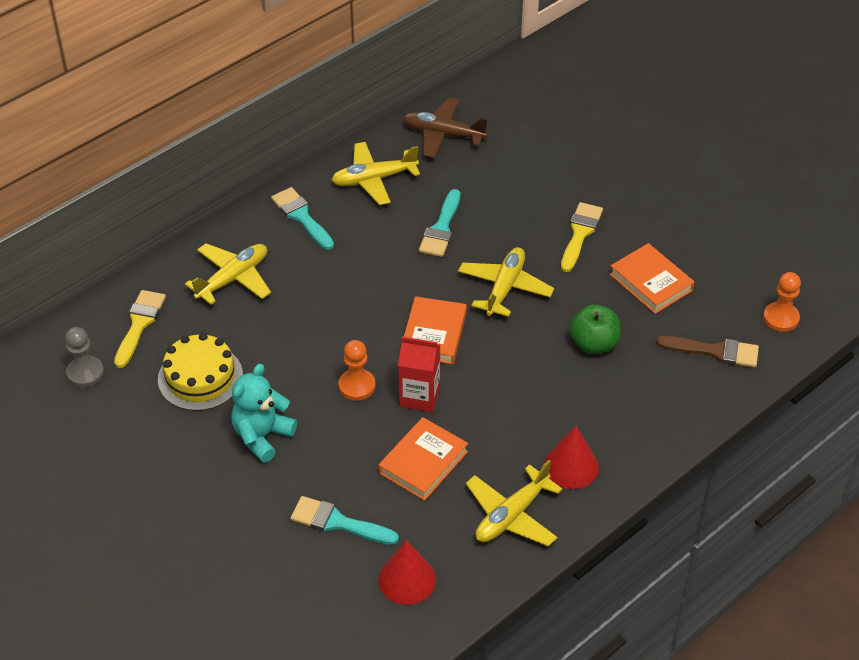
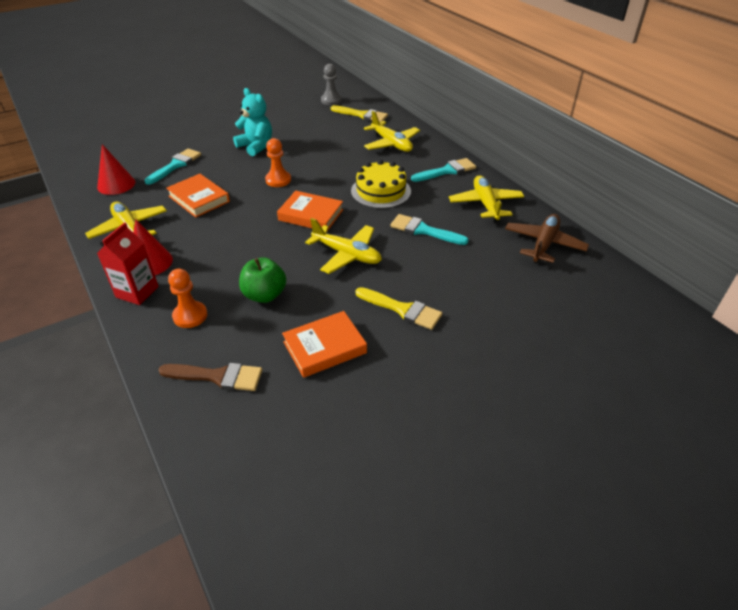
camera: 100 degrees right, 5 degrees down
(200, 377) = (312, 130): yellow cake -> yellow cake (381, 191)
(419, 396) = (255, 203): red carton -> red carton (137, 292)
(715, 351) = (217, 376): brown brush -> brown brush turned 105 degrees counterclockwise
(781, 318) = (236, 447): orange pawn -> orange pawn (190, 316)

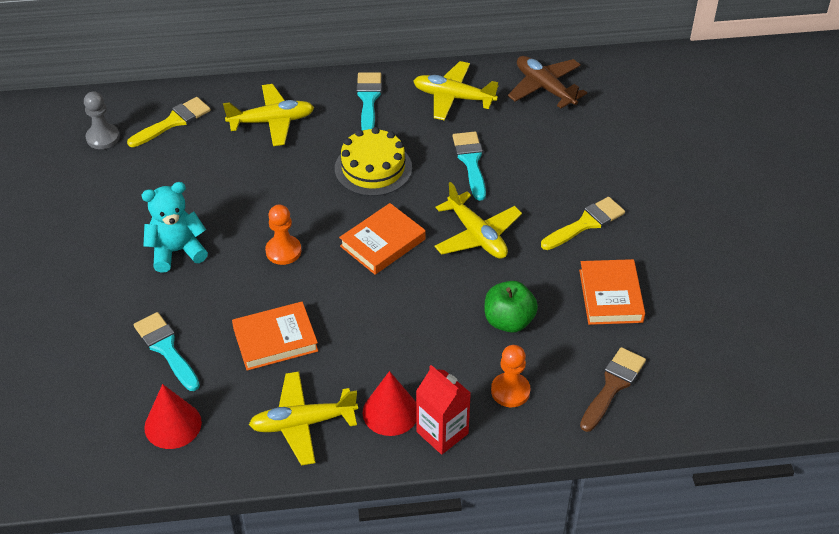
camera: 65 degrees left, 5 degrees up
(347, 254) = (477, 235): yellow plane -> yellow plane turned 90 degrees clockwise
(424, 230) = (471, 162): turquoise brush -> turquoise brush turned 120 degrees clockwise

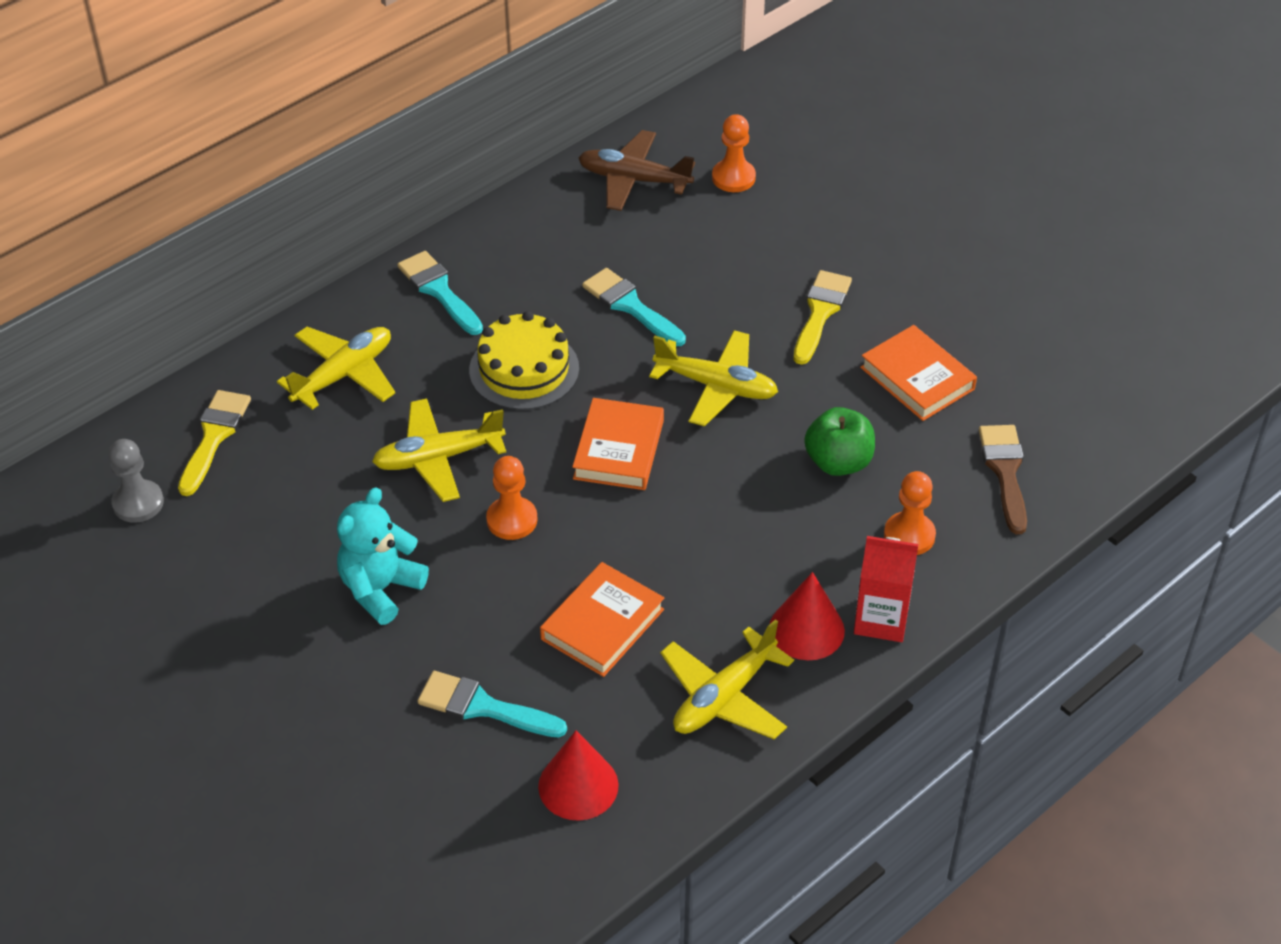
camera: 35 degrees left, 0 degrees up
(453, 97) = (538, 240): yellow plane -> yellow plane (438, 458)
(609, 114) = (733, 177): none -> orange pawn

